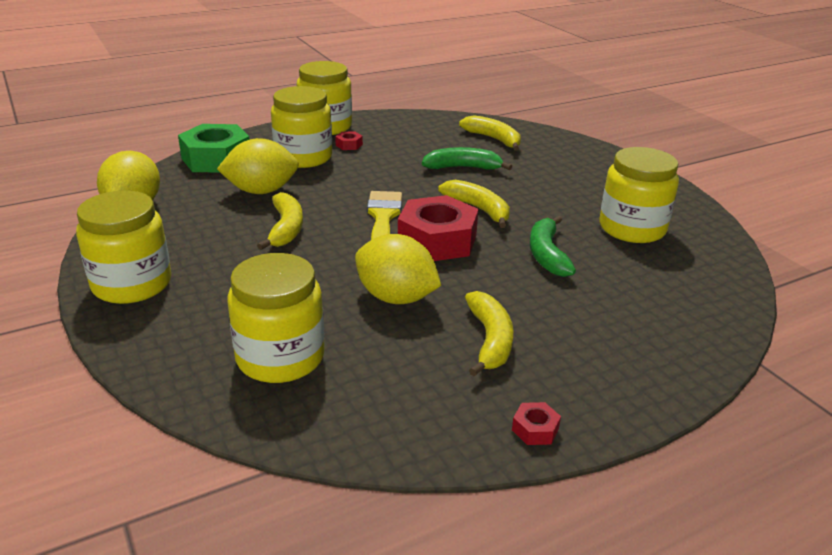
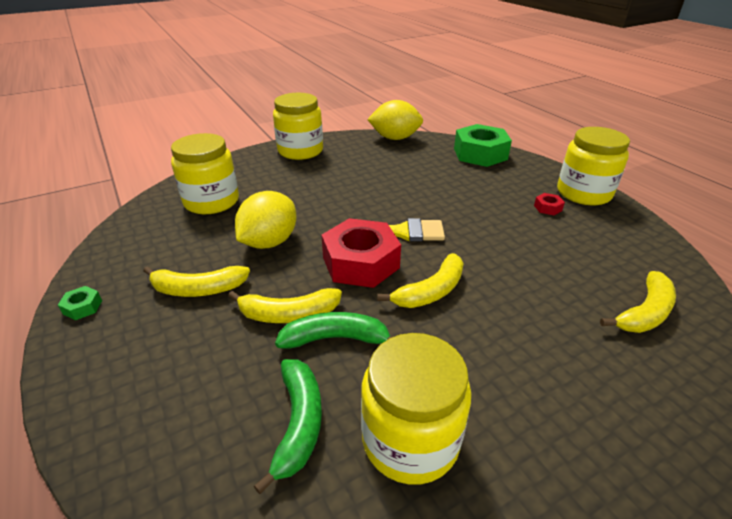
camera: 90 degrees right, 5 degrees up
(261, 191) = (431, 176): yellow lemon -> none
(286, 229) = (372, 190): yellow banana -> yellow banana (288, 314)
(303, 157) = (504, 187): yellow jar -> none
(463, 167) = (534, 282): green banana -> green banana (298, 423)
(535, 429) = (83, 307): red nut -> green nut

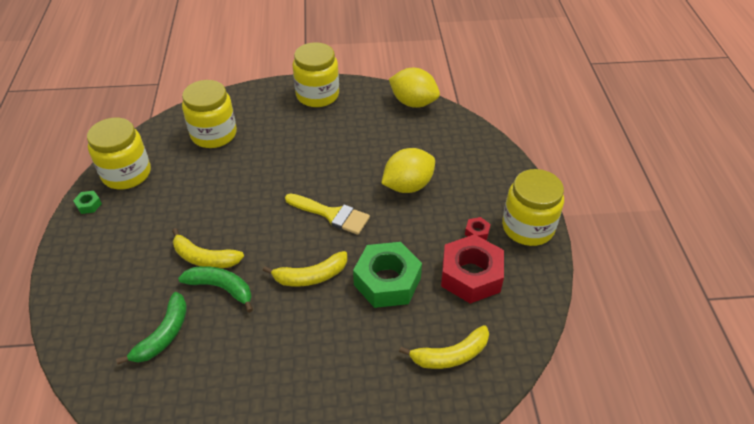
camera: 25 degrees right, 10 degrees up
(198, 289) = (161, 216): yellow banana -> none
(269, 242) = (230, 190): yellow lemon -> yellow lemon (408, 186)
(360, 263) = (281, 233): red nut -> red nut (471, 275)
(410, 439) = (216, 371): yellow jar -> yellow jar (126, 174)
(480, 154) = (476, 148): green nut -> green nut (387, 281)

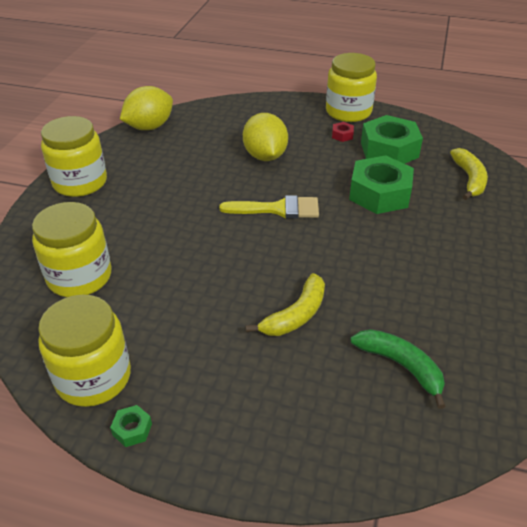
camera: 70 degrees left, 5 degrees down
(221, 288) = (348, 307): green banana -> none
(311, 276) = (355, 238): yellow banana -> none
(331, 214) = (277, 209): yellow brush -> yellow brush turned 45 degrees clockwise
(471, 275) = (389, 150): red nut -> green nut

